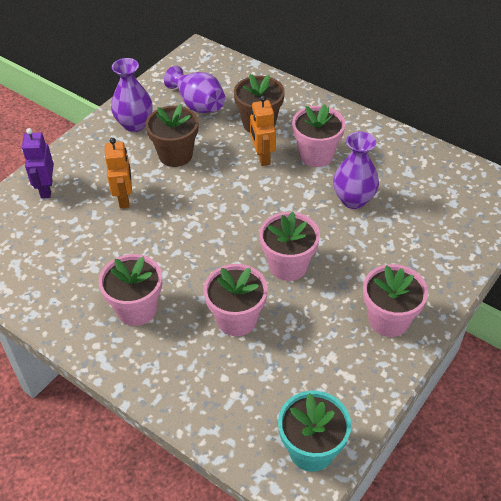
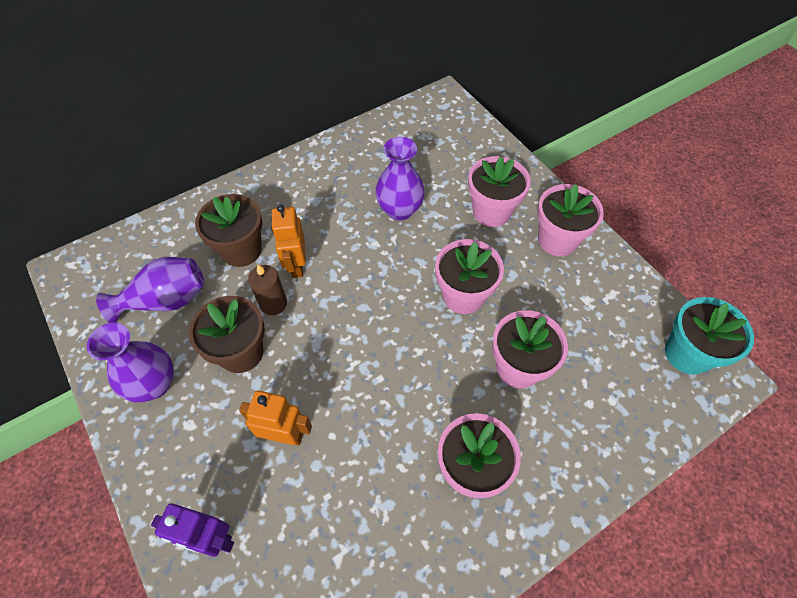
camera: 70 degrees left, 10 degrees up
(222, 157) = (273, 304): none -> brown candle
(262, 157) = (296, 265): orange robot -> orange robot turned 75 degrees clockwise
(316, 155) = (321, 217): pink flower pot -> pink flower pot (491, 211)

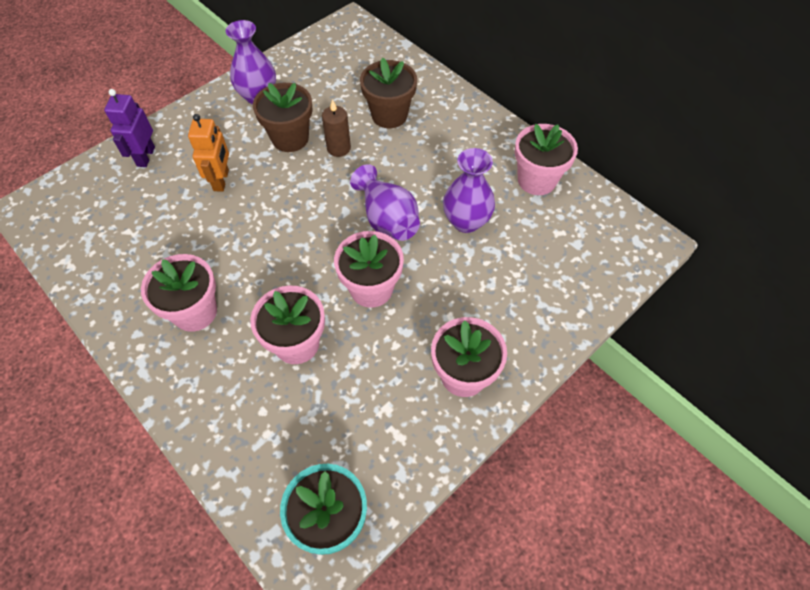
camera: 80 degrees right, 0 degrees up
(166, 300) = (331, 83): purple vase -> purple vase (387, 219)
(296, 265) = (381, 155): orange robot -> none
(491, 211) = (487, 305): pink flower pot -> pink flower pot (536, 180)

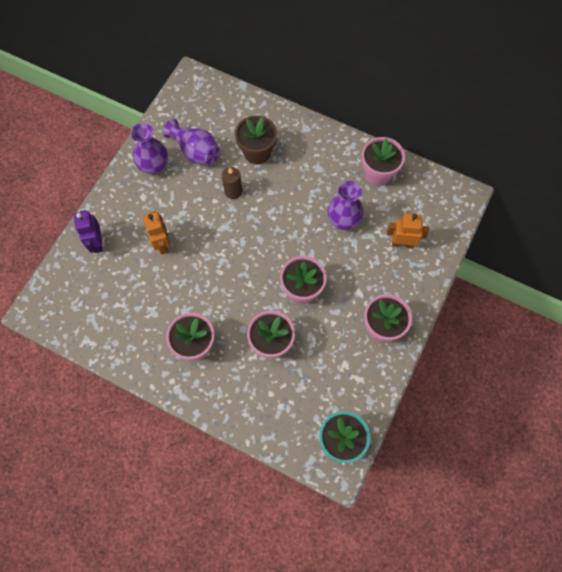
camera: 20 degrees left, 10 degrees up
(290, 138) = (195, 194): brown flower pot -> none
(387, 219) = (291, 236): purple vase -> purple vase (195, 151)
(537, 273) = (402, 243): none -> orange robot

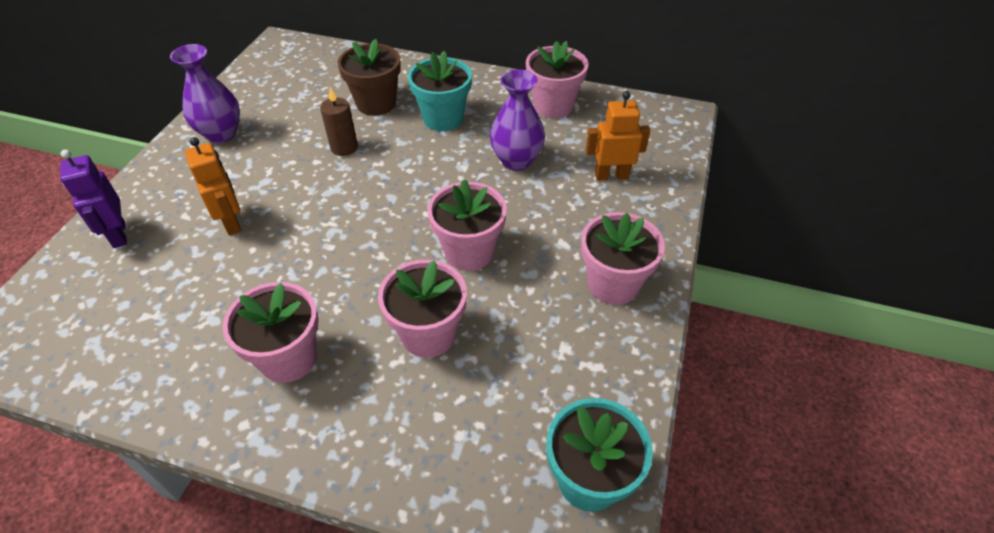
camera: 10 degrees left, 20 degrees down
(195, 151) = (285, 112): purple vase -> none
(301, 174) = (443, 118): none -> turquoise flower pot

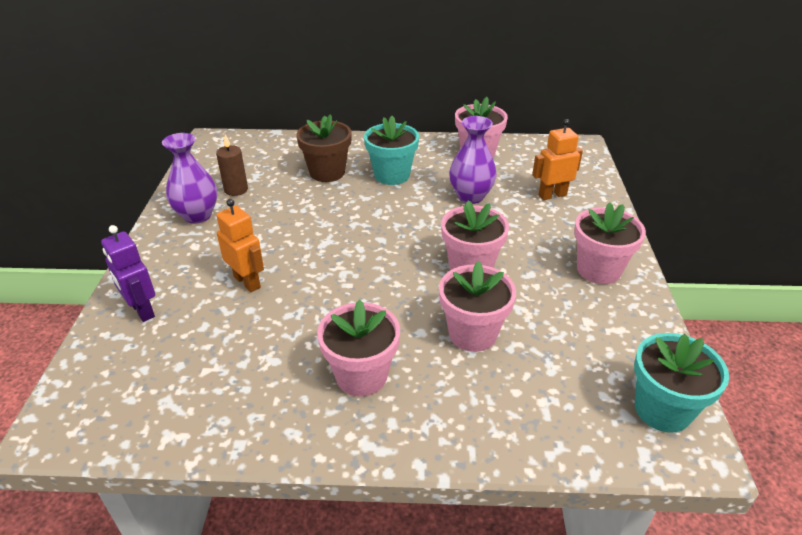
camera: 15 degrees left, 10 degrees down
(344, 147) = (318, 209): brown candle -> brown candle (236, 190)

